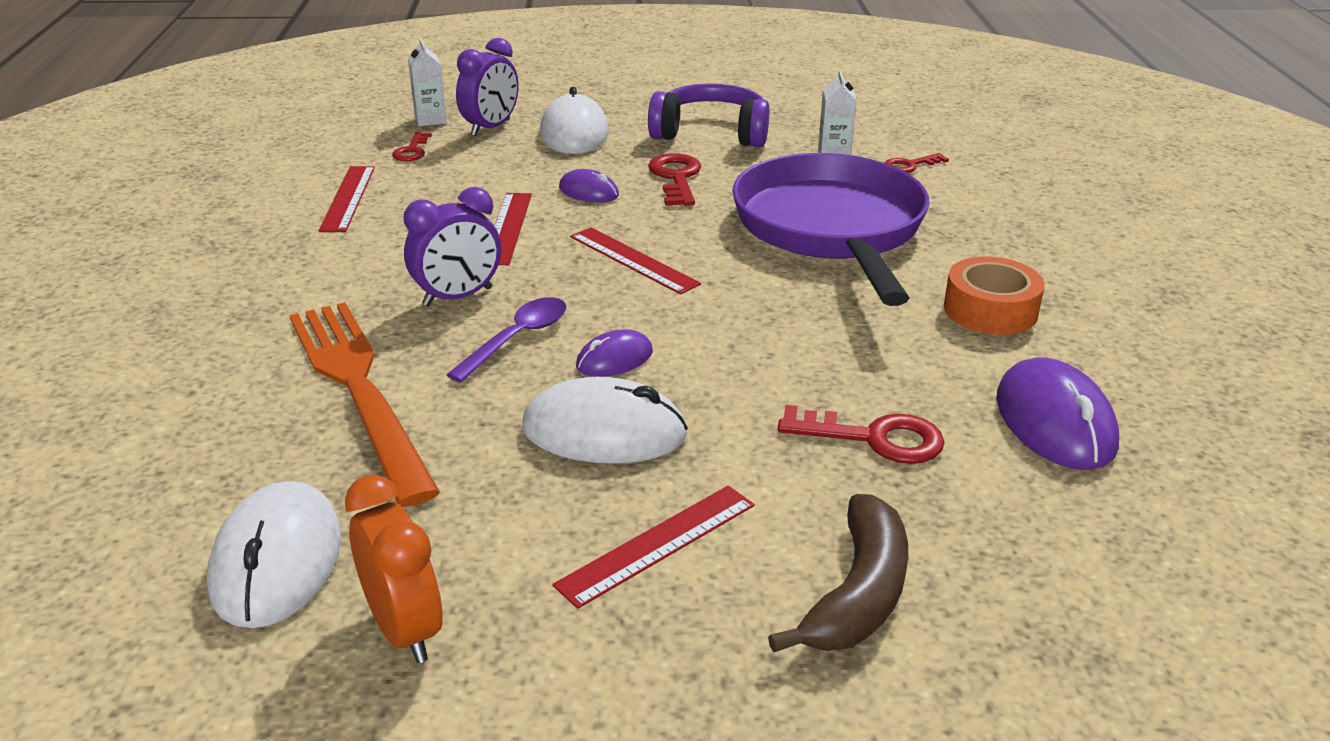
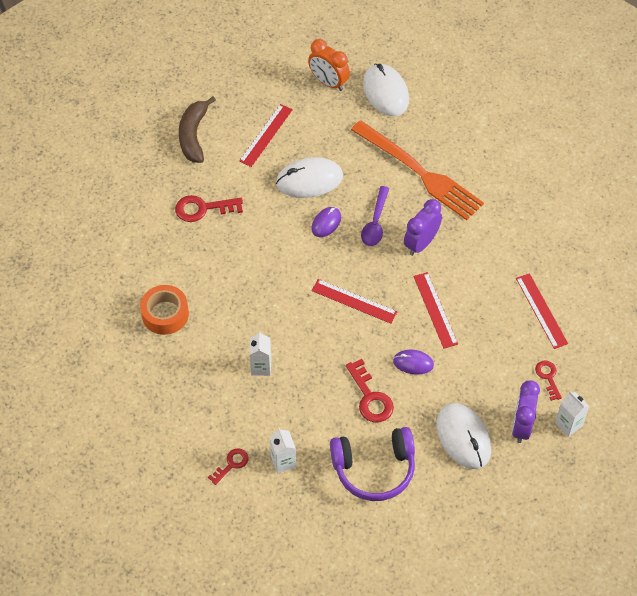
camera: 160 degrees right, 25 degrees up
(831, 229) = (261, 367): purple pan -> white carton
(1054, 422) = (131, 241): purple mouse -> none

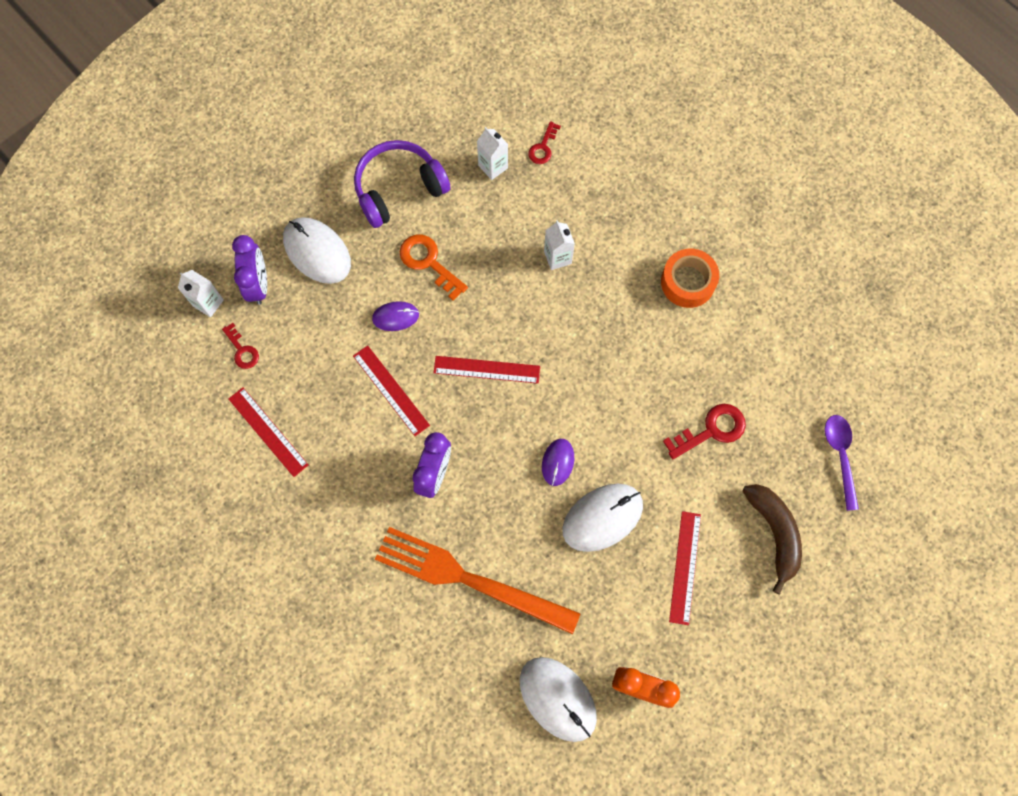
camera: 160 degrees right, 15 degrees up
(370, 397) = (429, 262): red key -> orange key
(375, 222) = (499, 484): purple spoon -> purple spoon (840, 456)

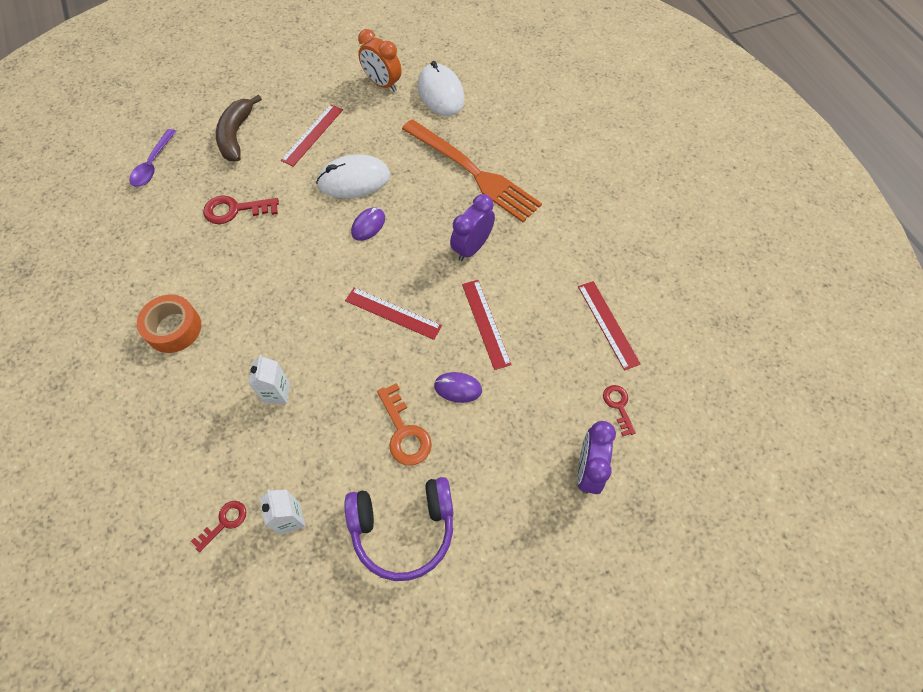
camera: 160 degrees left, 10 degrees down
(208, 303) = (645, 467): white carton -> none
(317, 252) = (516, 485): white mouse -> none

